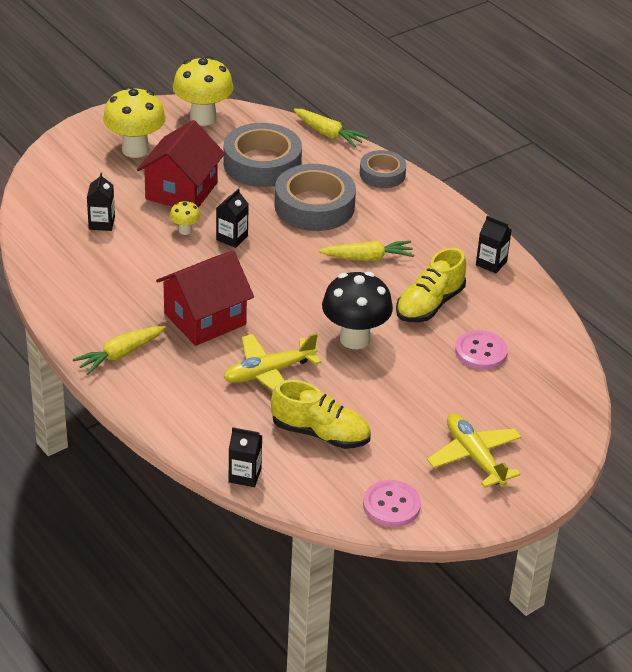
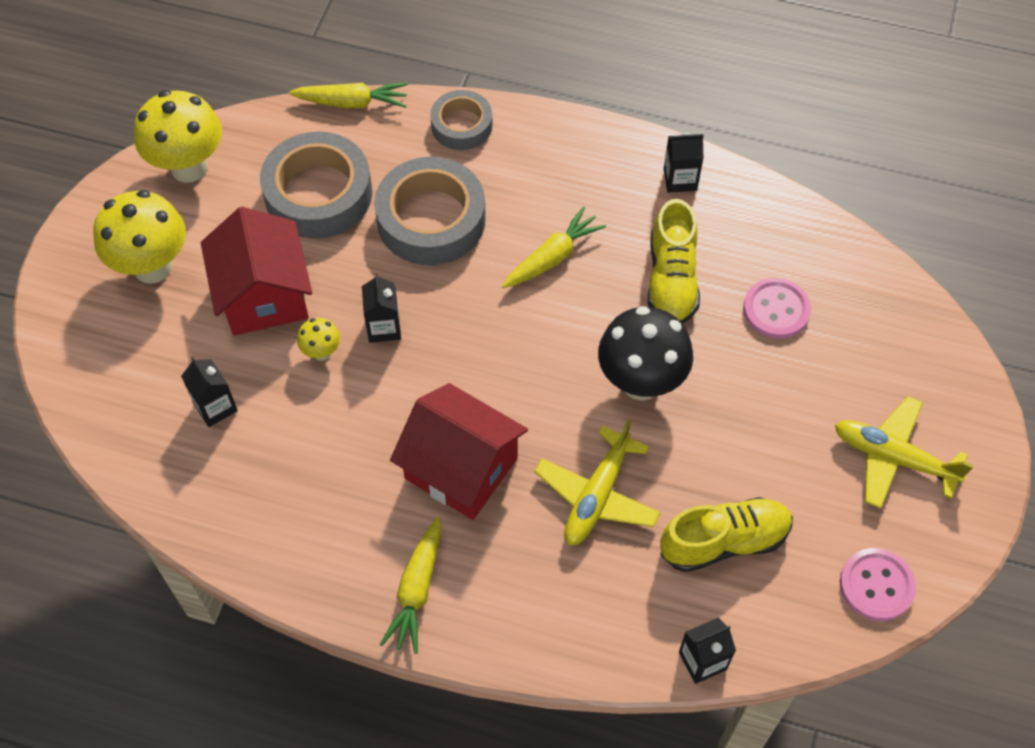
camera: 35 degrees left, 20 degrees up
(205, 319) = (461, 468): red house -> red house turned 75 degrees counterclockwise

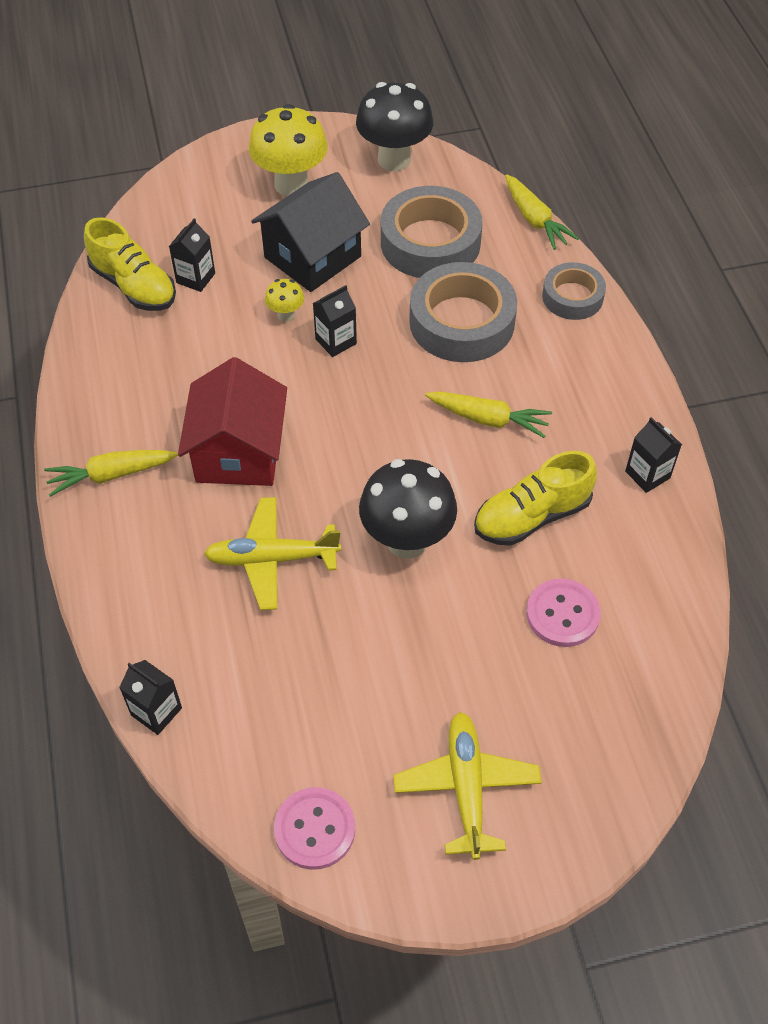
camera: 60 degrees right, 5 degrees down
(189, 167) = (394, 160): yellow mushroom -> black mushroom
(264, 295) = (312, 257): red house -> black house
(724, 541) = (285, 677): yellow shoe -> yellow shoe (134, 286)

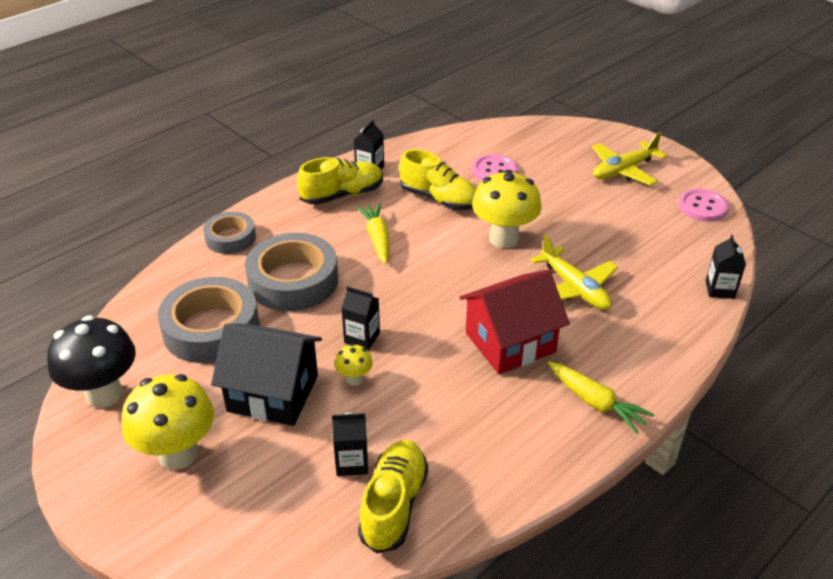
camera: 120 degrees left, 15 degrees down
(407, 541) = (503, 239): black mushroom -> yellow mushroom
(534, 220) = (150, 281): yellow carrot -> none
(601, 422) = (342, 195): none -> yellow shoe

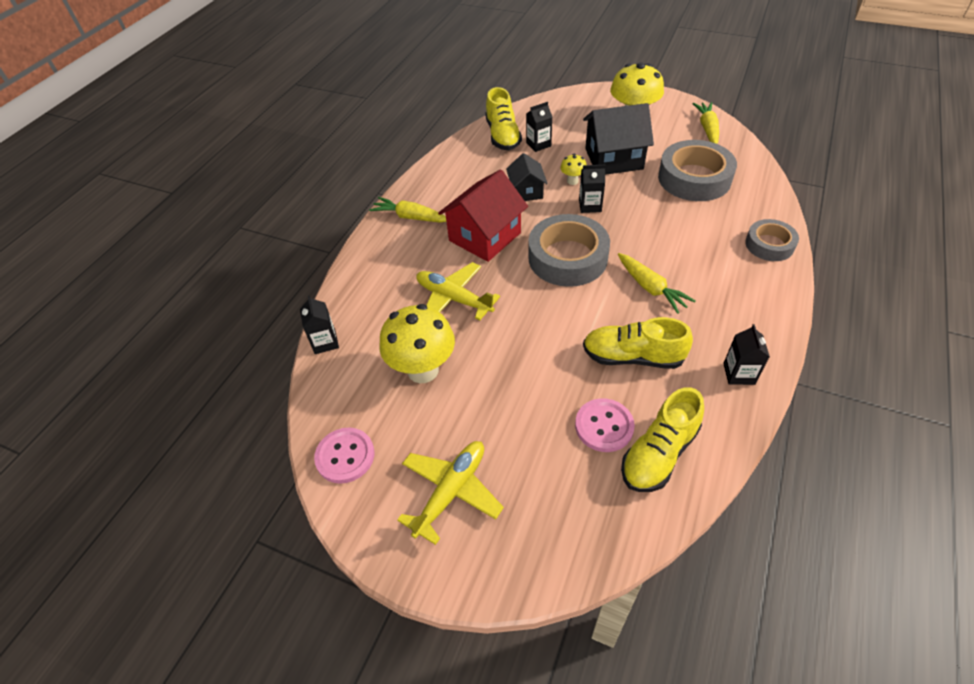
camera: 160 degrees right, 10 degrees up
(104, 394) = (707, 129): black mushroom -> yellow carrot
(293, 281) = (679, 228): grey tape -> grey tape (567, 258)
(342, 195) = (729, 326): yellow shoe -> yellow shoe (659, 454)
(424, 385) = (526, 191): none -> black house
(503, 239) = (539, 329): yellow mushroom -> yellow mushroom (423, 370)

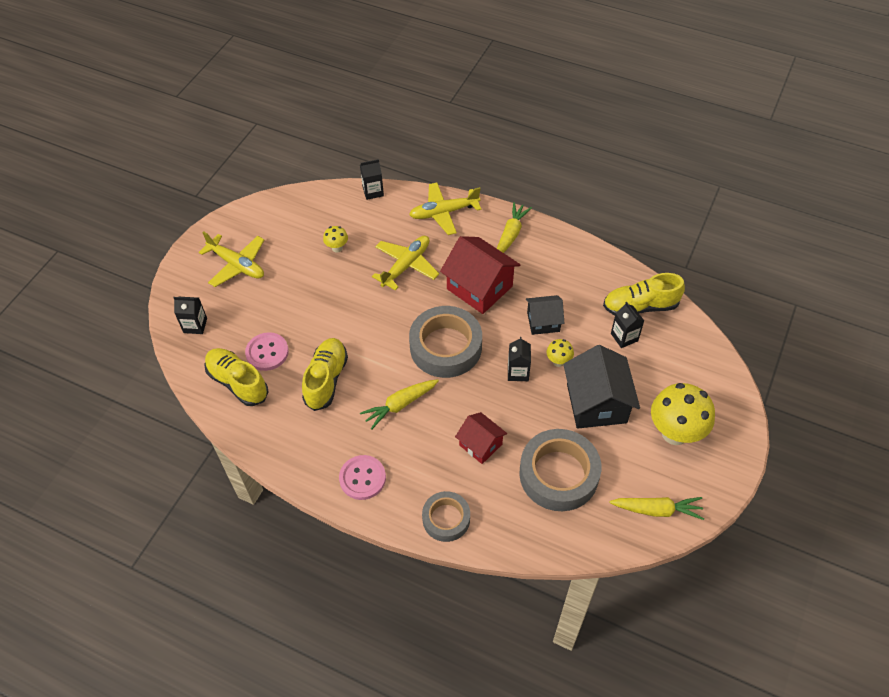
camera: 90 degrees right, 5 degrees up
(345, 456) = (275, 211): pink button -> pink button (362, 478)
(372, 272) = (443, 213): none -> yellow plane
(423, 370) = (337, 248): yellow mushroom -> yellow mushroom, size x0.47
(680, 226) = (480, 444): none -> red house
(739, 374) = (296, 451): black carton -> black carton (195, 325)

